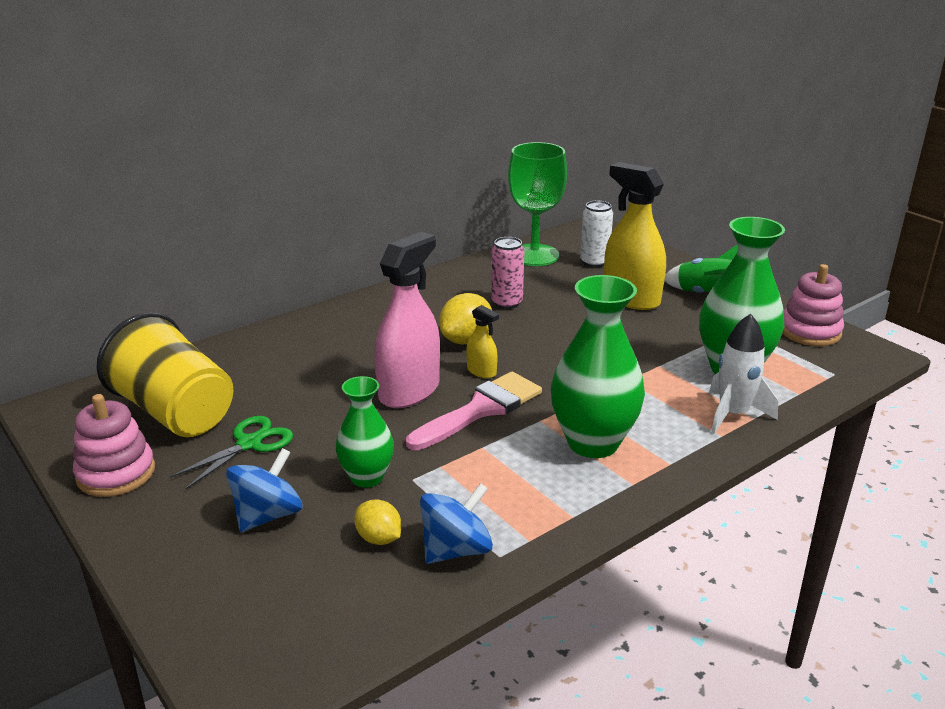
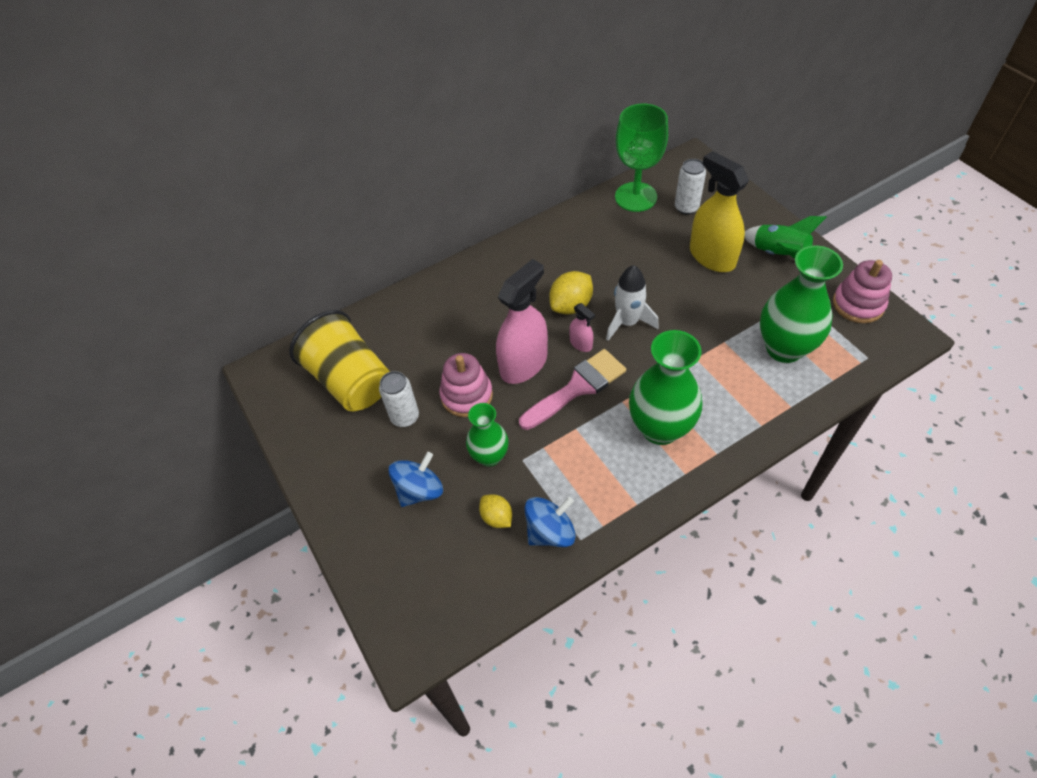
camera: 10 degrees right, 25 degrees up
(116, 473) = (313, 442): pink stacking toy -> pink stacking toy (466, 395)
(249, 444) = (405, 417): green scissors -> white can
(481, 371) = (581, 343): yellow spray bottle -> pink spray bottle
(506, 303) = (607, 260): pink can -> none
(733, 414) = (775, 402): white rocket -> white rocket (627, 322)

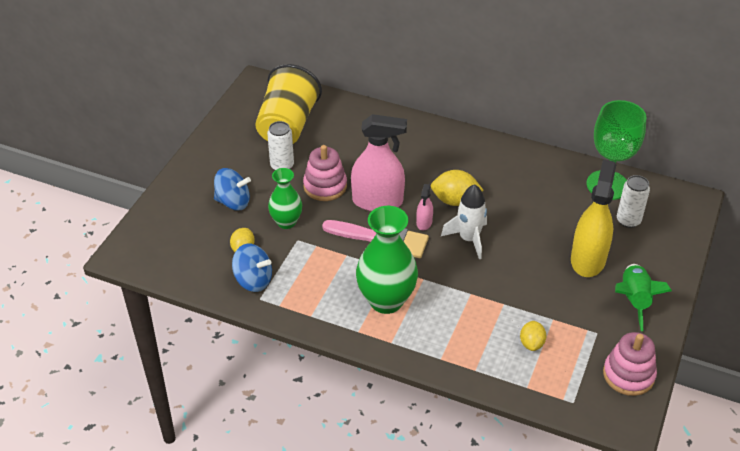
camera: 50 degrees right, 10 degrees down
(784, 348) = (531, 343): green vase -> yellow lemon

